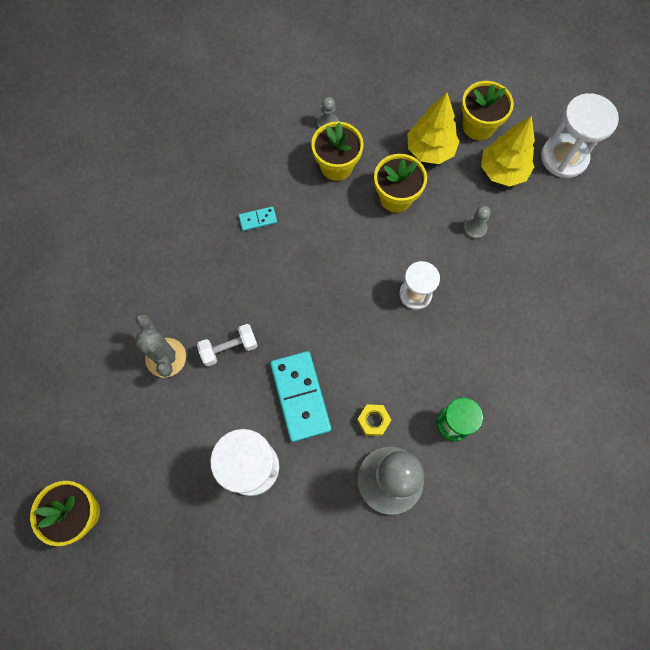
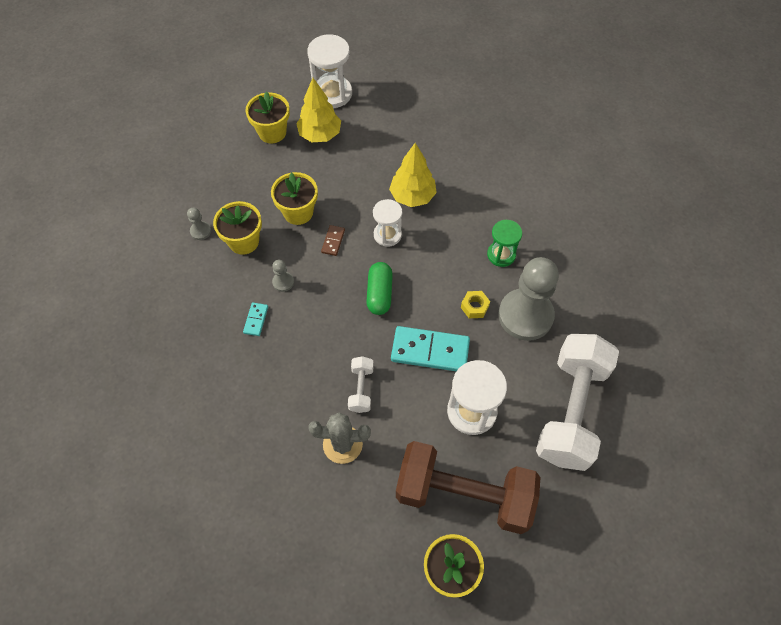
camera: 65 degrees left, 10 degrees down
(160, 495) = (464, 494): none -> brown dumbbell
(297, 574) = (570, 410): none -> white dumbbell
(341, 318) = (379, 294): none -> green capsule
(379, 246) = (333, 241): none -> brown domino
(430, 150) = (272, 172): yellow tree -> yellow tree (412, 196)
(474, 228) = (356, 173): grey pawn -> grey pawn (283, 282)

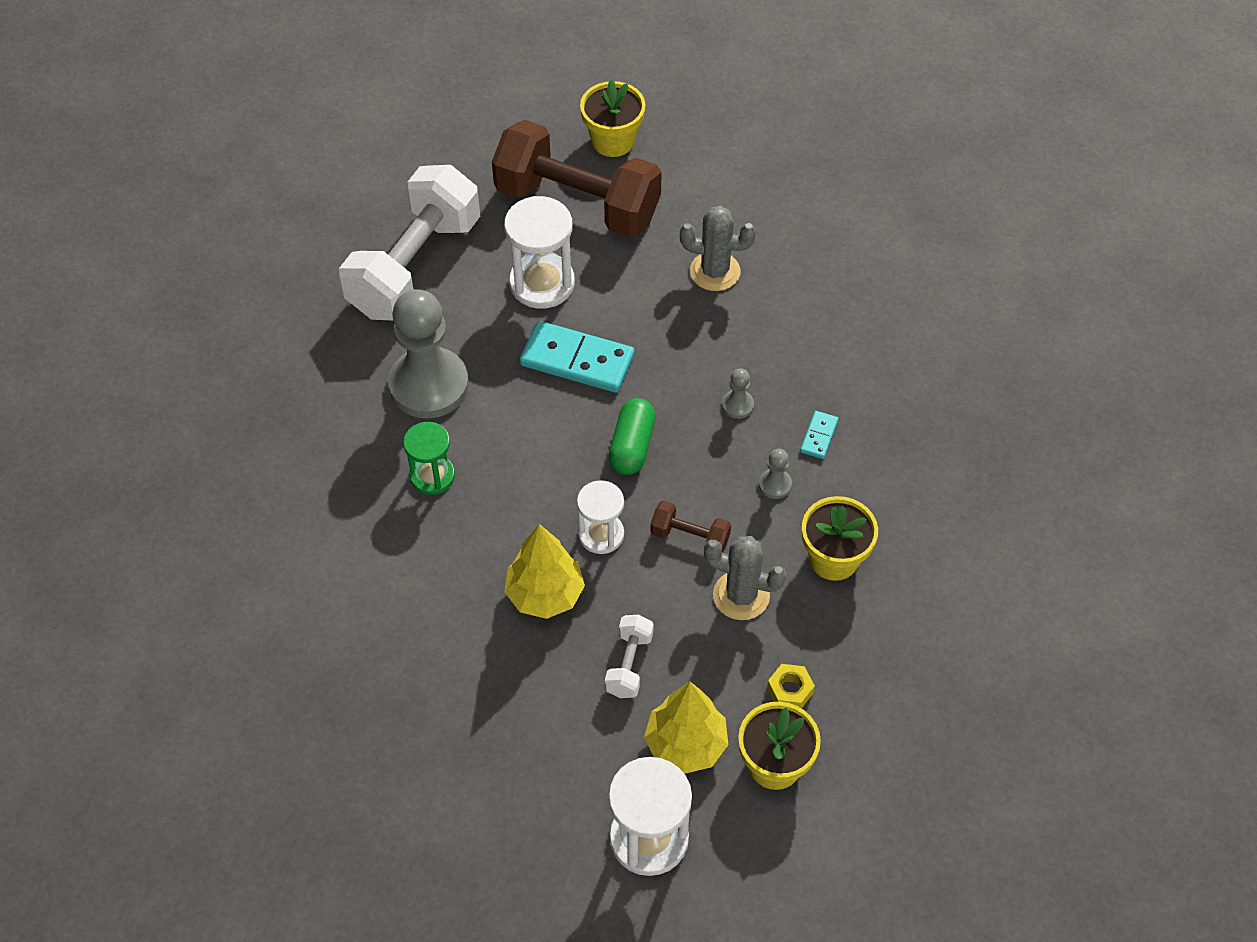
camera: 170 degrees left, 5 degrees down
(200, 231) = (904, 587): grey pawn -> grey pawn (737, 405)
(298, 212) = (741, 595): yellow flower pot -> grey cactus
(333, 241) = (690, 537): brown domino -> brown dumbbell
(361, 389) = (681, 328): white dumbbell -> white dumbbell (629, 664)
(474, 307) = (497, 407): yellow nut -> yellow nut (790, 690)

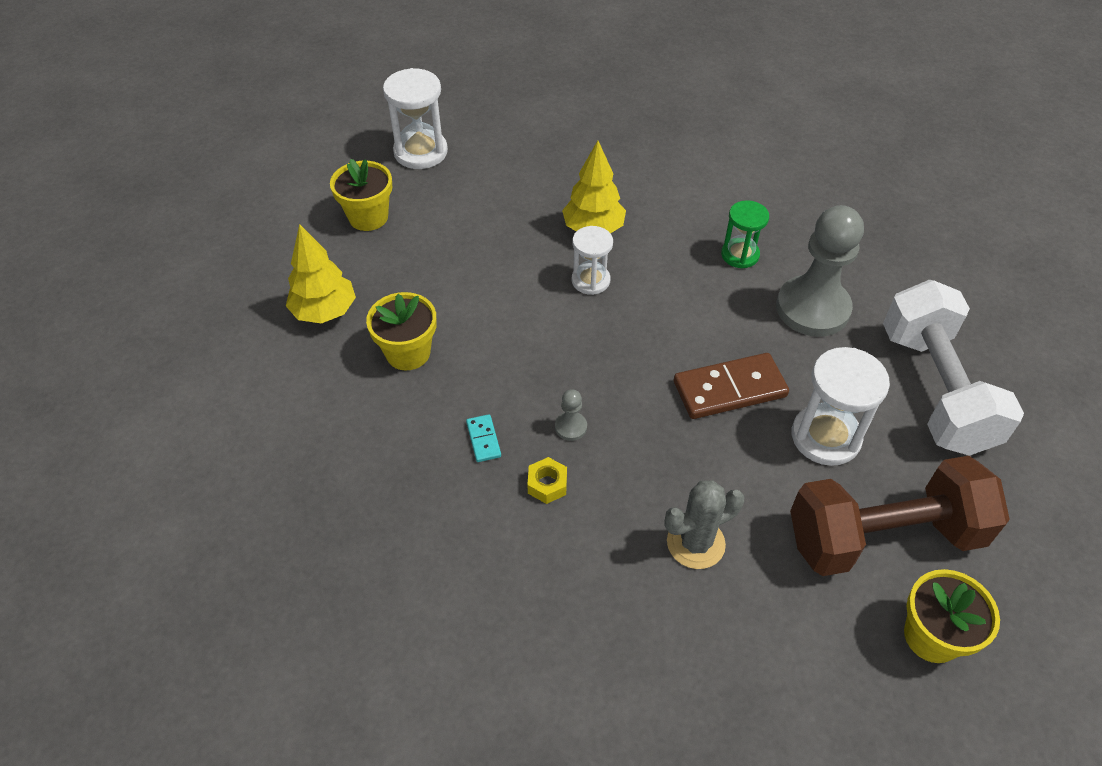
camera: 145 degrees right, 5 degrees down
(577, 360) = (729, 389): turquoise domino -> brown domino
(629, 664) = (504, 221): white dumbbell -> none
(632, 446) = (624, 349): green capsule -> none
(686, 744) = (433, 200): yellow tree -> yellow tree (325, 312)
(690, 537) = (527, 311): brown dumbbell -> none
(741, 595) = (460, 294): grey cactus -> none
(775, 484) = (491, 381): grey pawn -> none
(790, 690) = (385, 258): yellow nut -> yellow nut (547, 484)

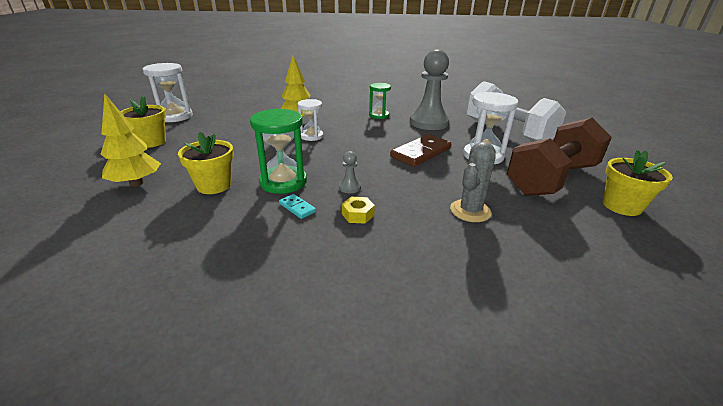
camera: 30 degrees left, 20 degrees down
(493, 380) = (283, 182): none -> green hourglass

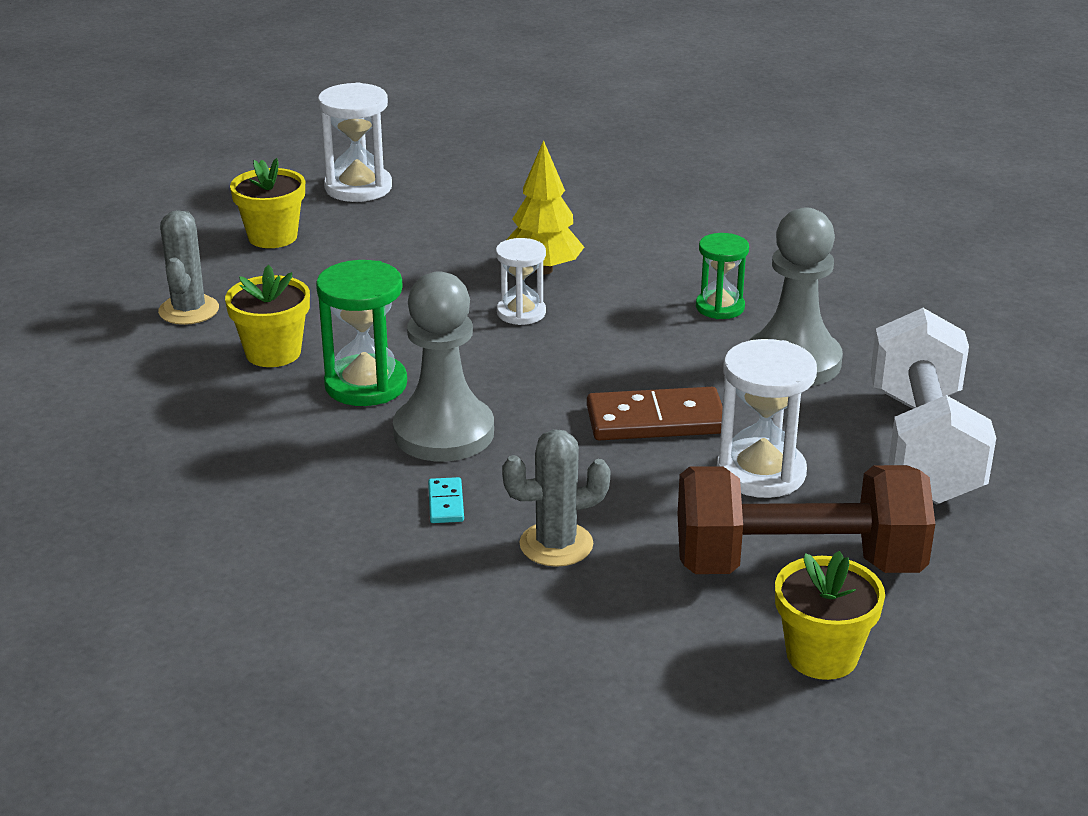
camera: 40 degrees right, 0 degrees up
(136, 183) = (189, 310): yellow tree -> grey cactus
(297, 208) = (333, 432): turquoise domino -> turquoise domino (446, 503)
(349, 187) = (443, 433): grey pawn -> grey pawn, size x2.49
(358, 214) = (394, 477): yellow nut -> none

